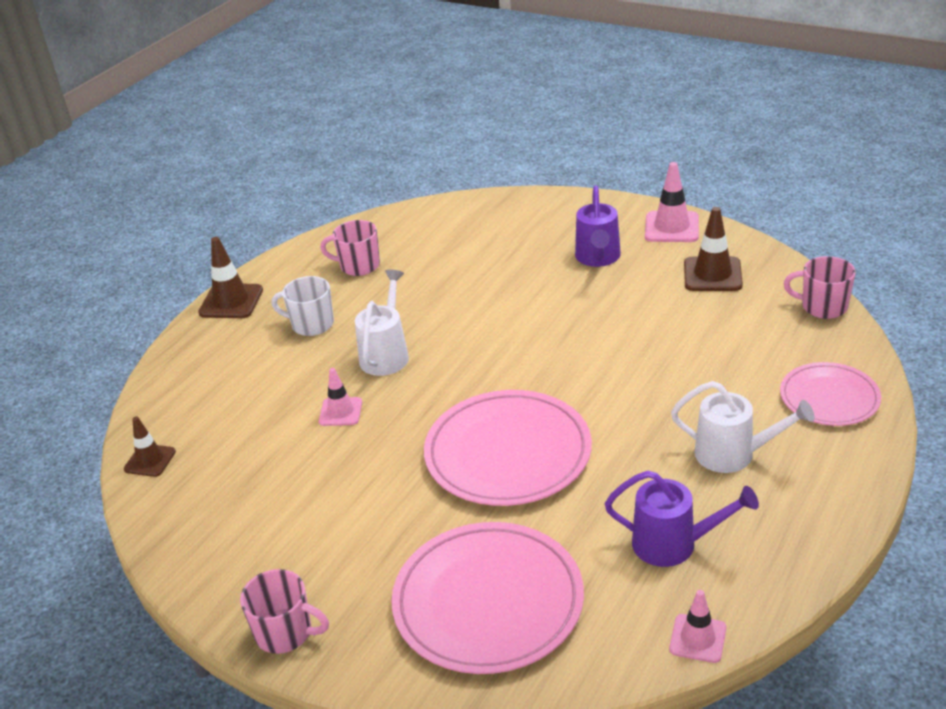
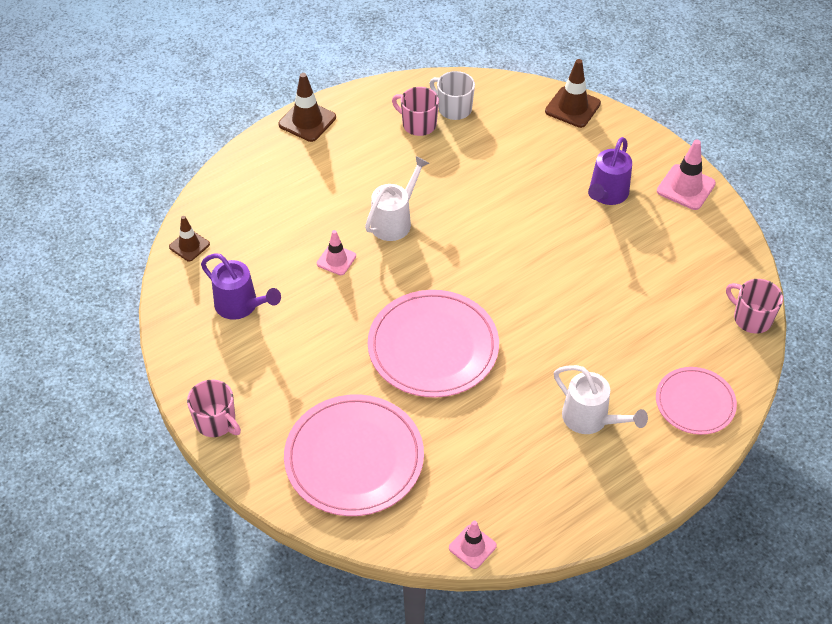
camera: 20 degrees right, 15 degrees up
(311, 324) = (355, 169): white mug -> white mug (454, 108)
(674, 544) = (502, 472): purple watering can -> purple watering can (241, 306)
(712, 274) = (686, 249): brown traffic cone -> brown traffic cone (572, 107)

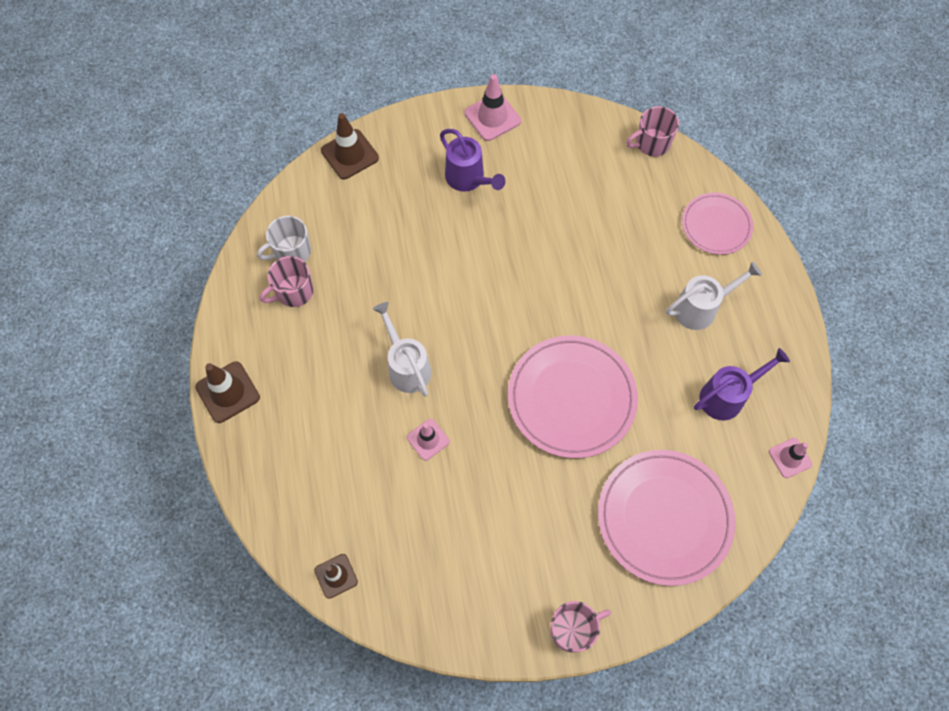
camera: 65 degrees left, 15 degrees up
(241, 306) = (442, 552): purple watering can -> purple watering can (727, 396)

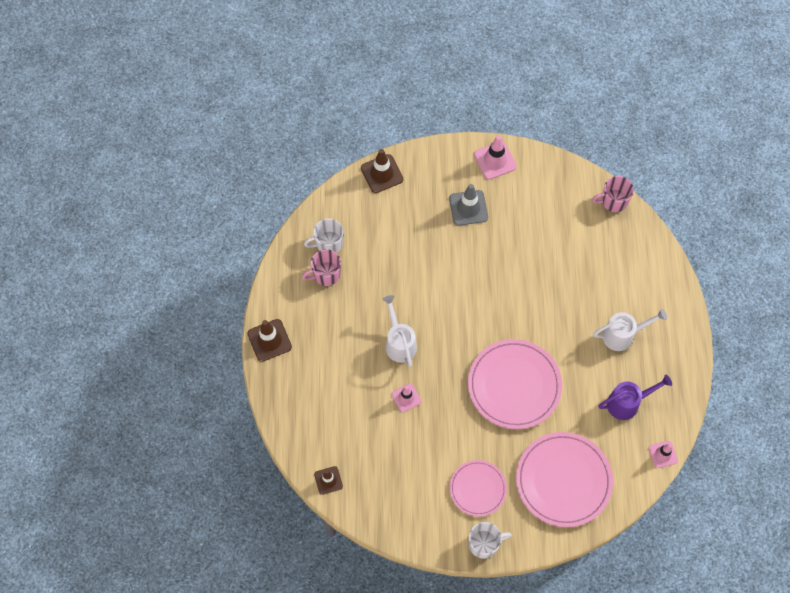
camera: 10 degrees right, 0 degrees up
(469, 179) = (468, 208): purple watering can -> grey traffic cone
(572, 629) = (484, 544): pink mug -> white mug
(716, 225) = (648, 274): pink plate -> pink plate (478, 489)

